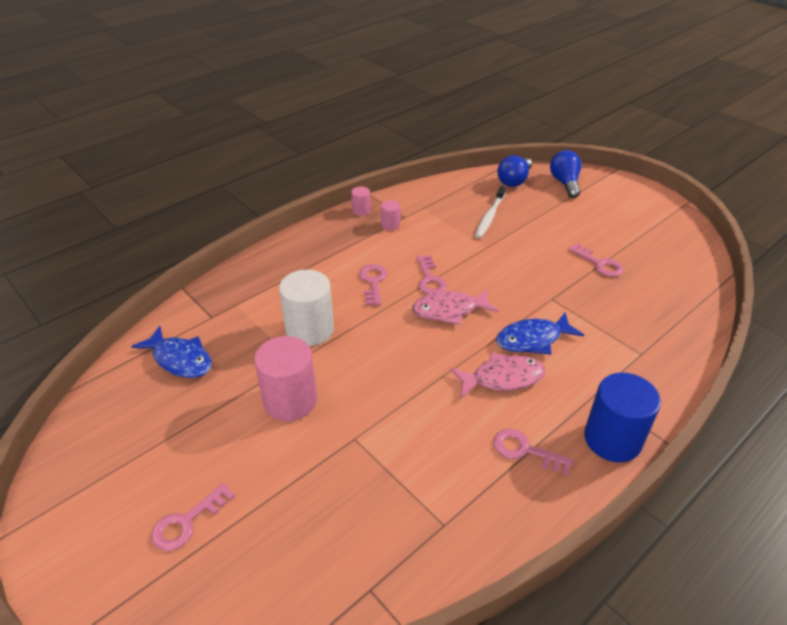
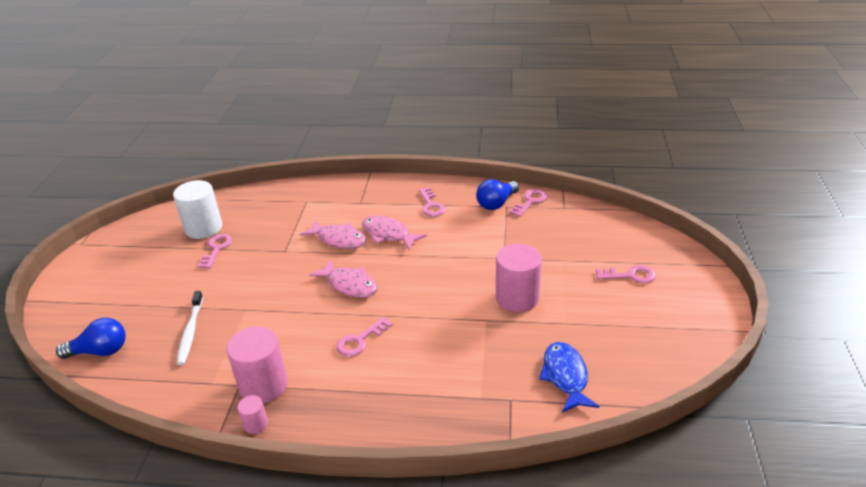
camera: 130 degrees left, 5 degrees down
(310, 330) = (452, 335): white cylinder -> white cylinder (203, 228)
(390, 225) = (263, 385): pink cylinder -> pink cylinder, size x2.10
(430, 279) = (322, 314): pink key -> pink key (530, 202)
(489, 216) = (190, 332): white toothbrush -> white toothbrush turned 105 degrees clockwise
(533, 339) = (339, 239): blue fish -> pink fish
(565, 183) = (83, 318): blue light bulb -> blue light bulb (496, 203)
(612, 439) = (388, 187): blue cylinder -> none

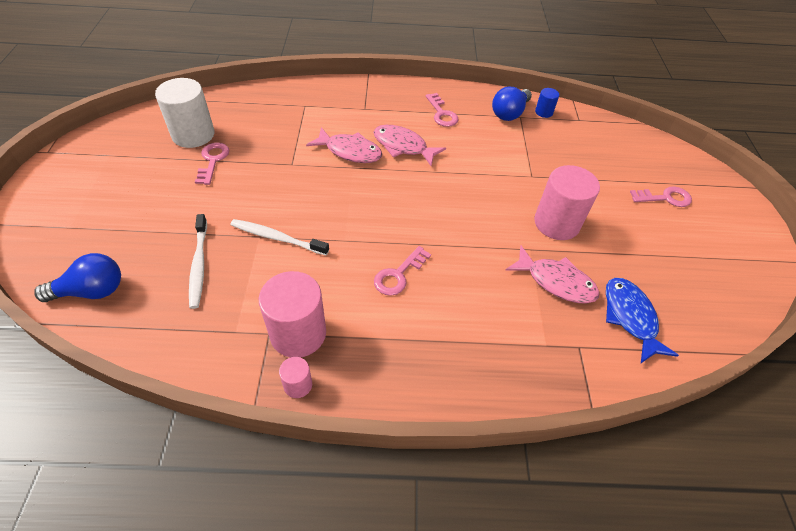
camera: 10 degrees left, 15 degrees up
(260, 310) = (277, 238): none -> white toothbrush
(350, 285) = (373, 206): pink fish -> pink fish (556, 282)
(530, 202) = (544, 112): pink key -> blue cylinder

